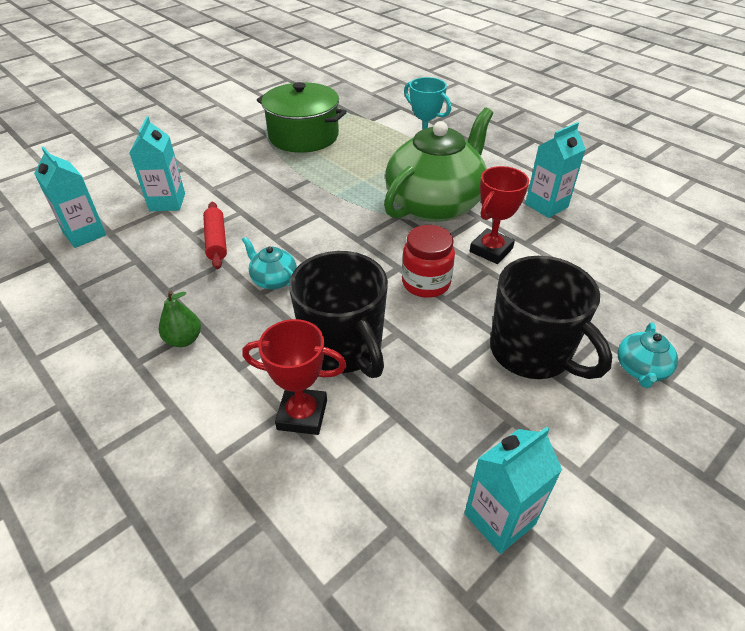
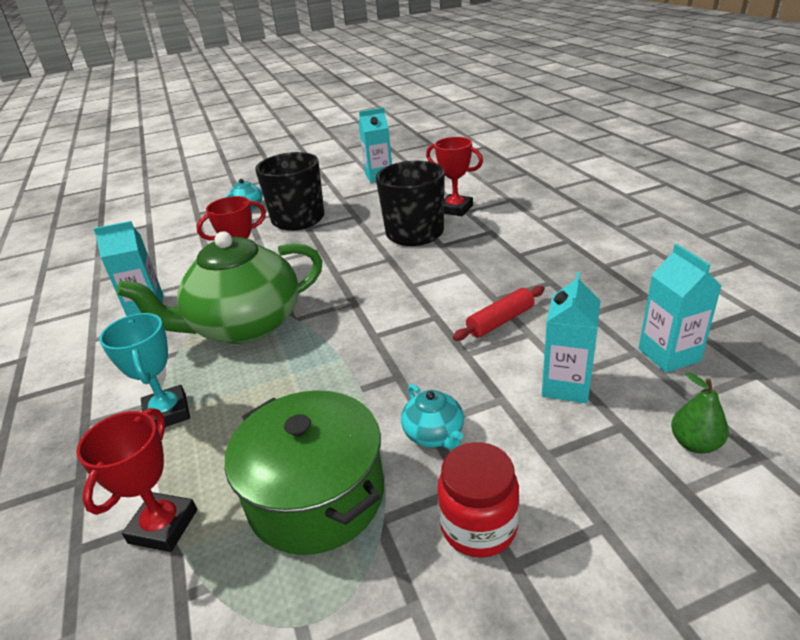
camera: 155 degrees left, 10 degrees down
(184, 339) = (532, 248): green pear -> green pear (695, 443)
(216, 241) = (500, 321): red rolling pin -> red rolling pin turned 45 degrees clockwise
(273, 280) = (450, 278): turquoise teapot -> turquoise teapot (434, 434)
(369, 117) = (163, 526): none -> red trophy
(426, 283) = (325, 260): red jar -> red jar (478, 526)

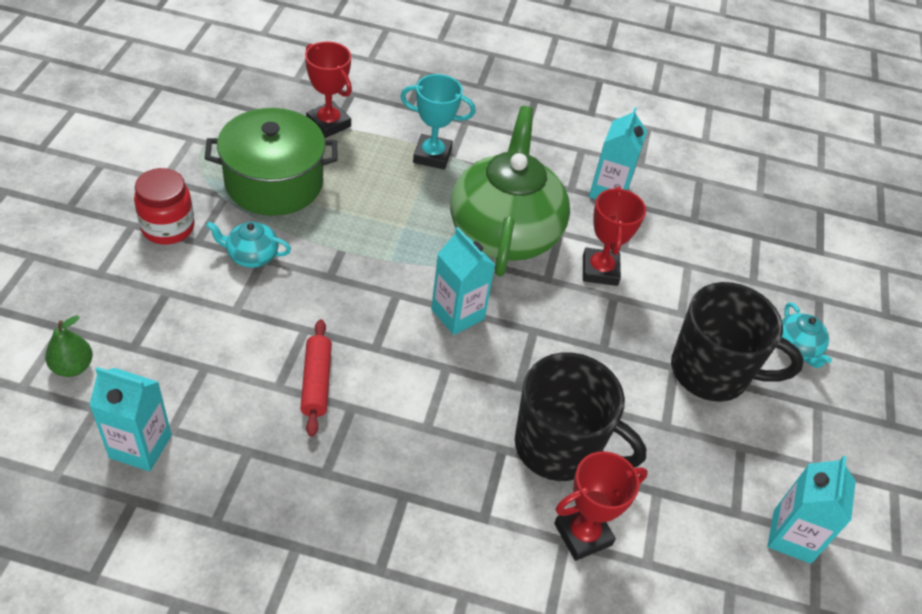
camera: 115 degrees right, 15 degrees up
(566, 385) = (199, 354): turquoise carton -> turquoise carton (457, 314)

